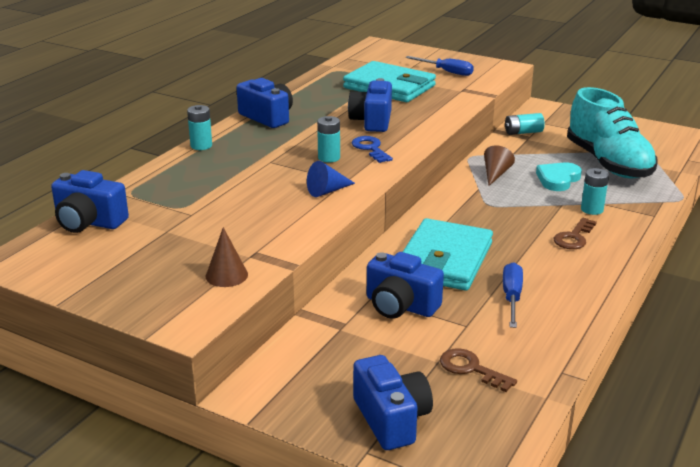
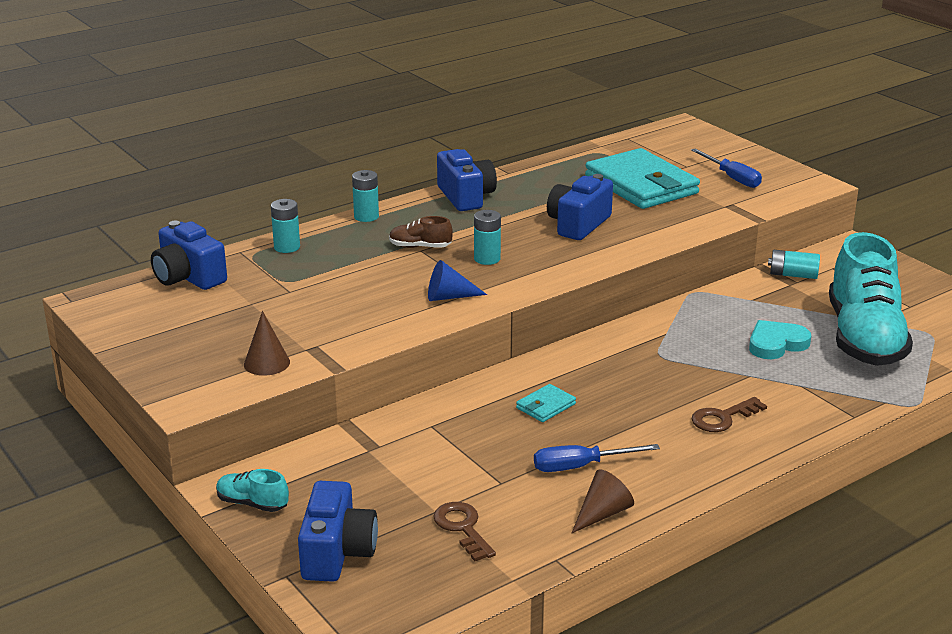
camera: 25 degrees right, 0 degrees up
(267, 159) = (420, 247): none -> brown shoe
(282, 400) = (252, 503): none -> turquoise shoe
(370, 148) = (543, 257): blue key -> none
(400, 306) = (451, 443): blue camera -> none
(444, 260) = (546, 406): turquoise wallet -> turquoise wallet, size x0.42
(495, 174) = (704, 320): brown cone -> brown cone (602, 514)
(512, 297) = (580, 466): blue screwdriver -> blue screwdriver turned 135 degrees counterclockwise
(592, 209) = (781, 390): turquoise battery -> turquoise battery (287, 247)

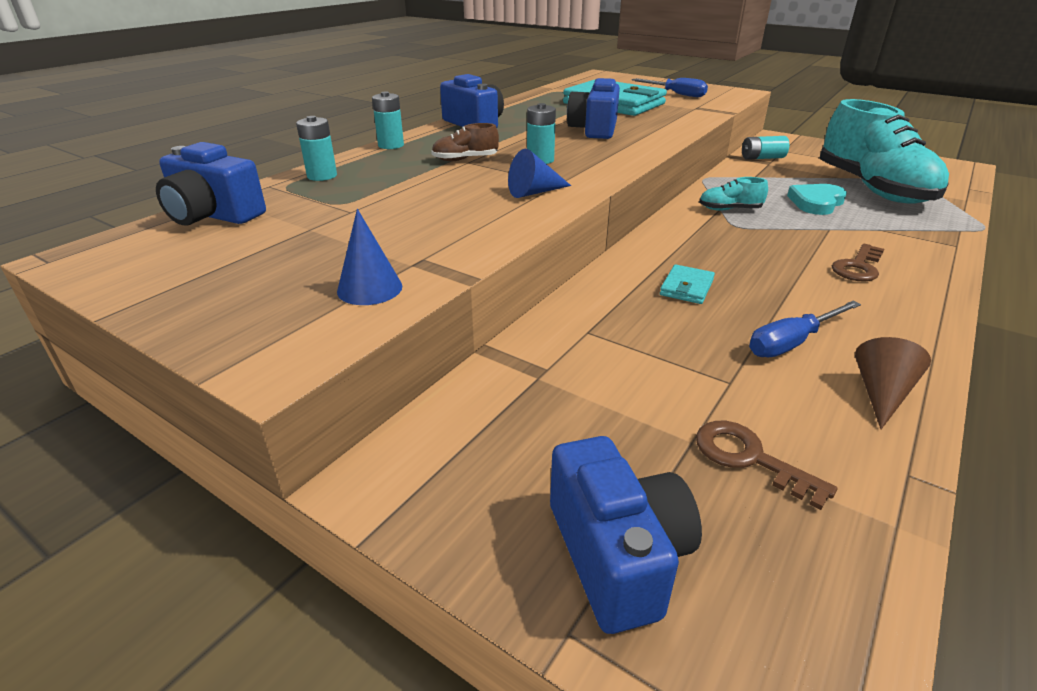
camera: 20 degrees left, 5 degrees up
(252, 503) = (428, 499): turquoise shoe -> turquoise shoe (729, 209)
(267, 363) = (370, 288): brown cone -> blue cone

